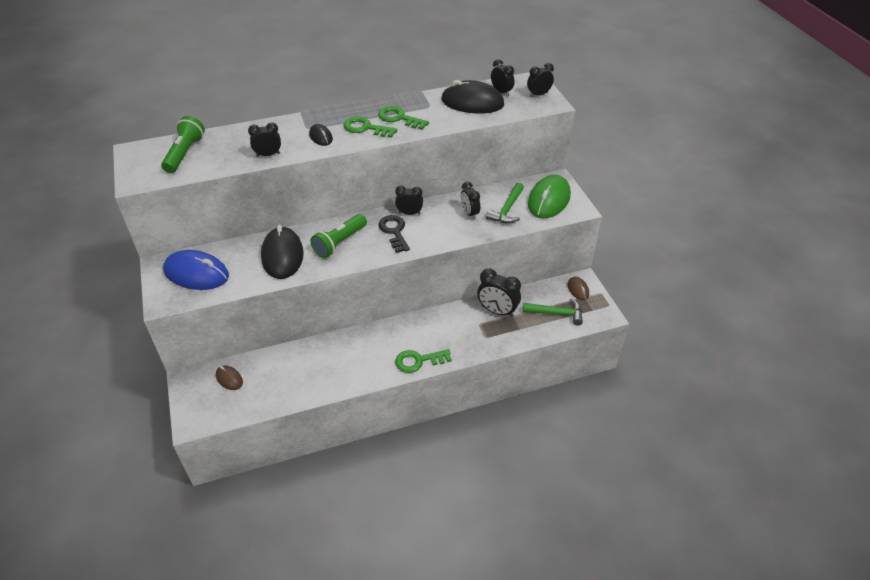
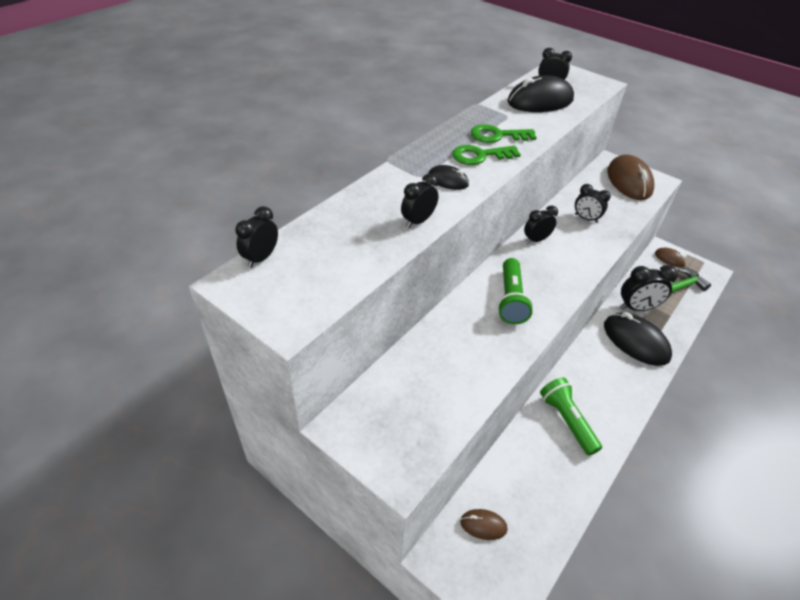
camera: 35 degrees left, 0 degrees up
(185, 153) = (311, 258): green flashlight -> green flashlight (566, 420)
(196, 274) = (400, 415): blue mouse -> none
(282, 256) = (471, 342): black mouse -> black mouse (635, 341)
(394, 231) = (546, 264): black key -> none
(418, 361) = (633, 391): green key -> none
(507, 209) = (610, 202): green hammer -> none
(538, 94) = (582, 79): black clock -> black clock (261, 258)
(548, 200) = (629, 181): green mouse -> brown mouse

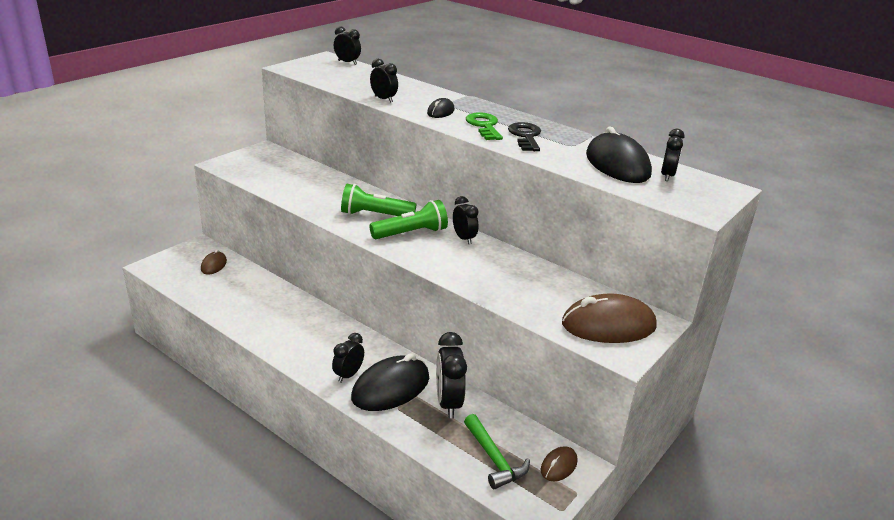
camera: 90 degrees right, 15 degrees down
(497, 136) = (525, 136): green key -> black key
(566, 420) = (294, 318): green flashlight -> green flashlight (411, 233)
(586, 218) = (509, 275): black clock -> black clock (348, 375)

